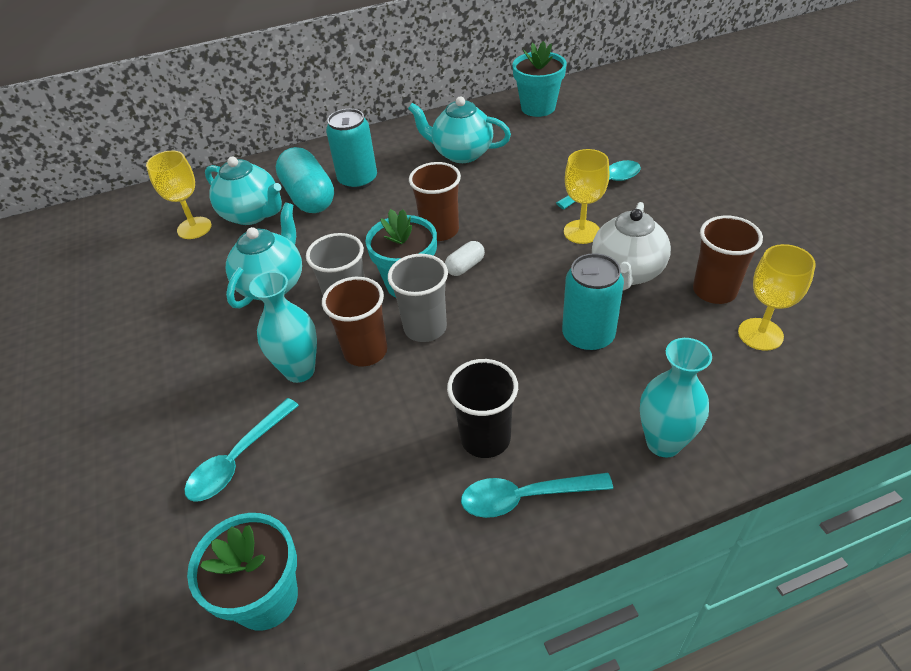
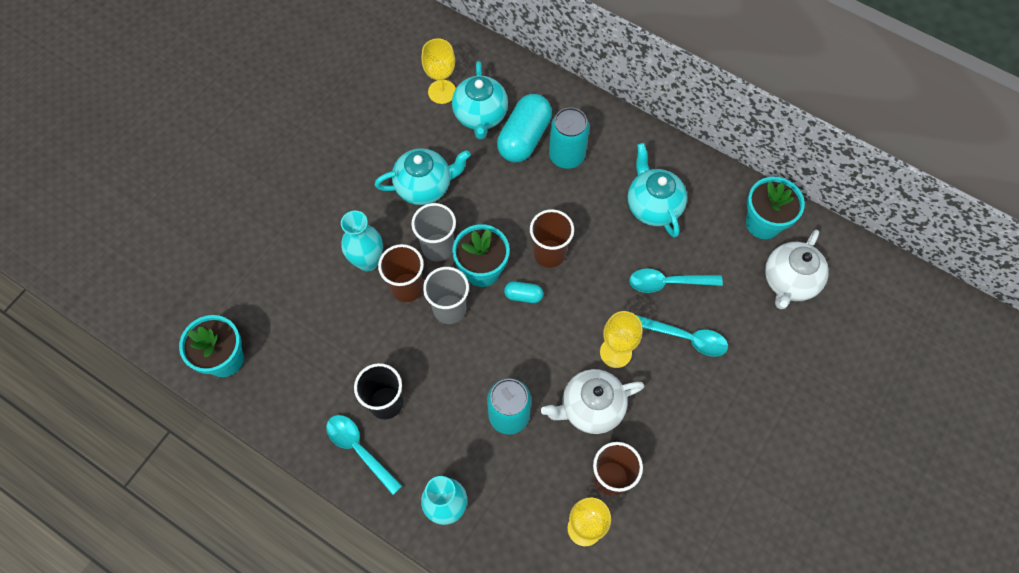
camera: 50 degrees right, 20 degrees up
(238, 459) = (289, 279): turquoise spoon -> turquoise spoon (668, 282)
(465, 266) = (523, 295): white capsule -> turquoise capsule
(601, 115) = (789, 282): none -> white teapot

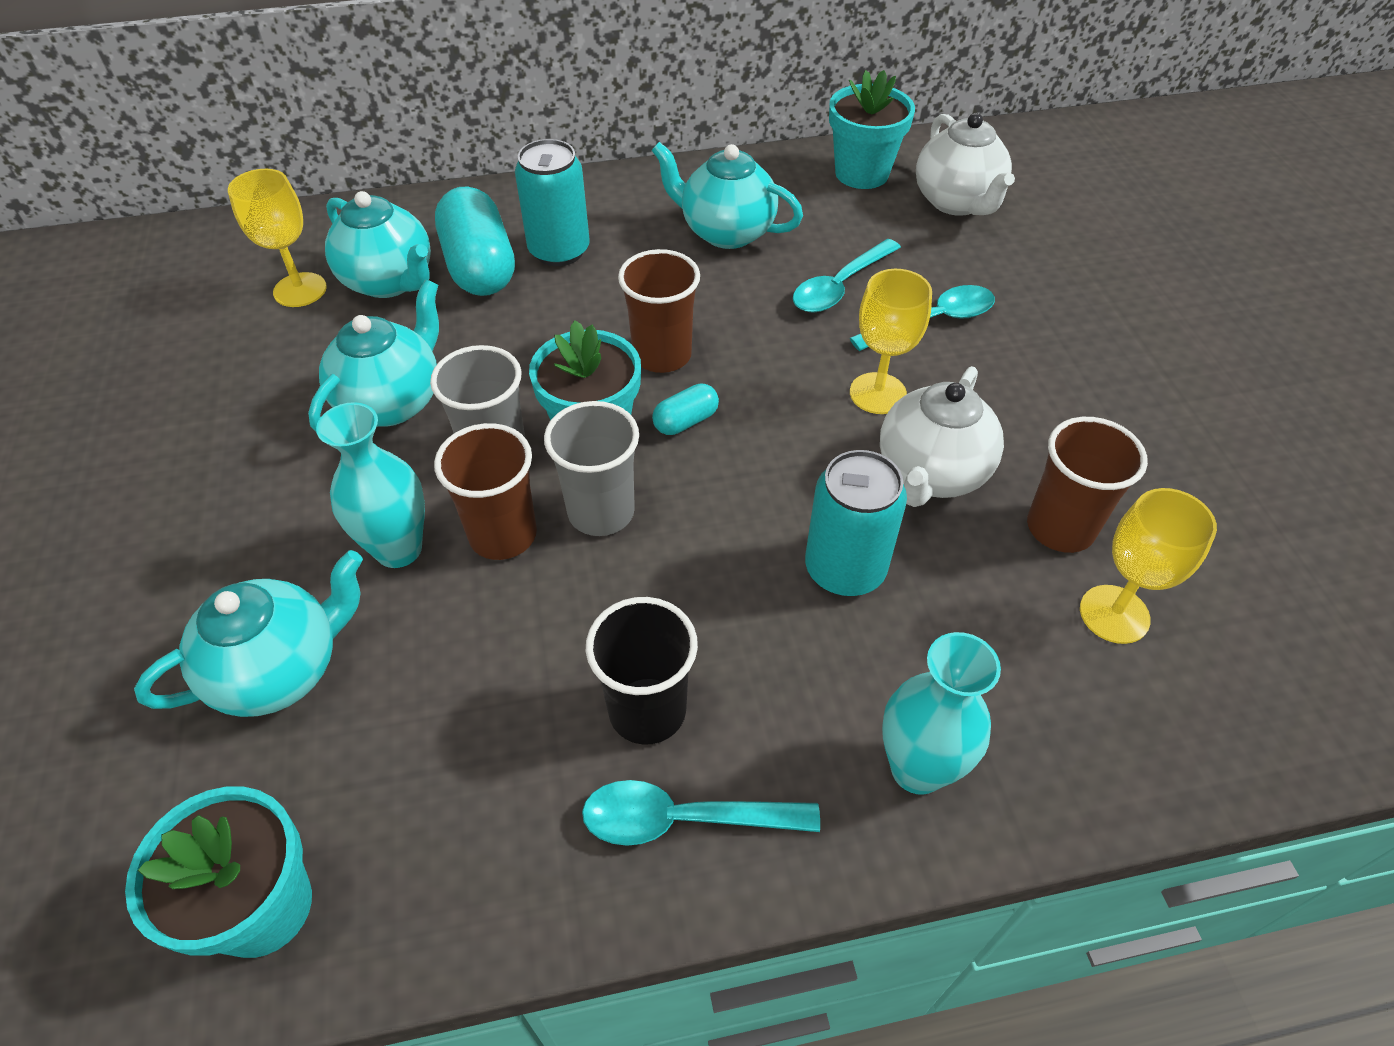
camera: 45 degrees left, 15 degrees down
(292, 278) = (281, 670): none -> turquoise teapot

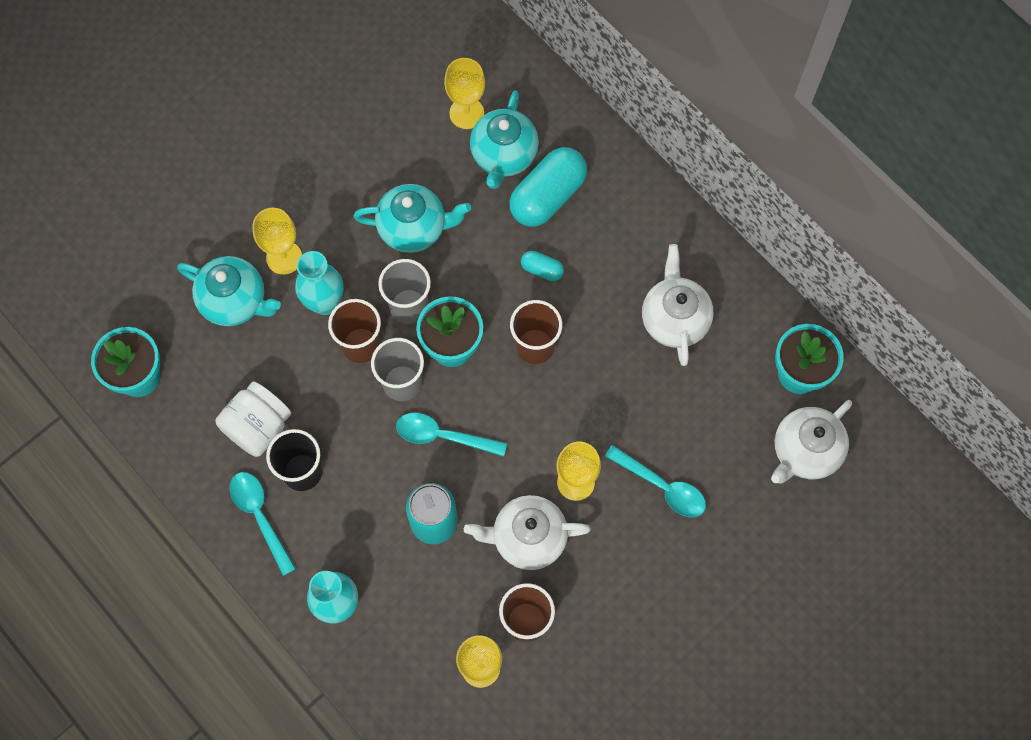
camera: 60 degrees right, 20 degrees up
(280, 568) = (284, 257): none -> yellow goblet
(520, 741) = (258, 427): none -> white jar
(559, 251) = (591, 231): turquoise can -> none
(685, 421) = (490, 389): turquoise capsule -> turquoise capsule (542, 270)
(725, 232) = (674, 319): turquoise teapot -> white teapot
(840, 286) = (662, 416): turquoise spoon -> turquoise spoon (443, 436)

